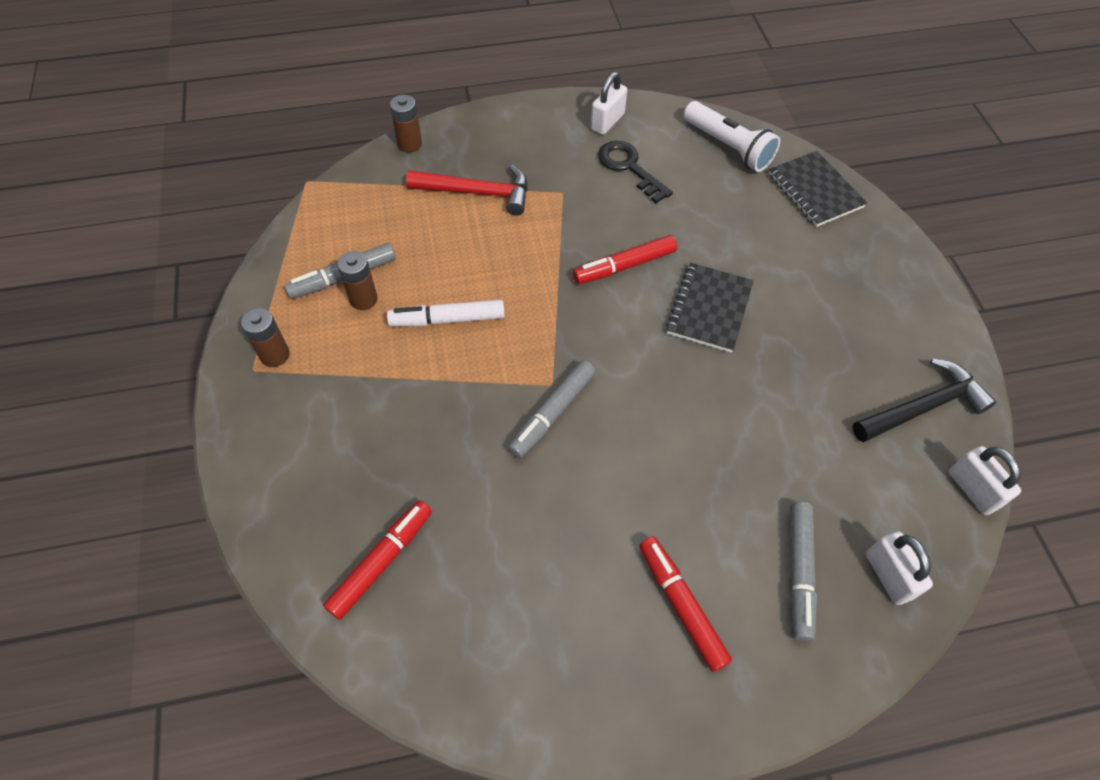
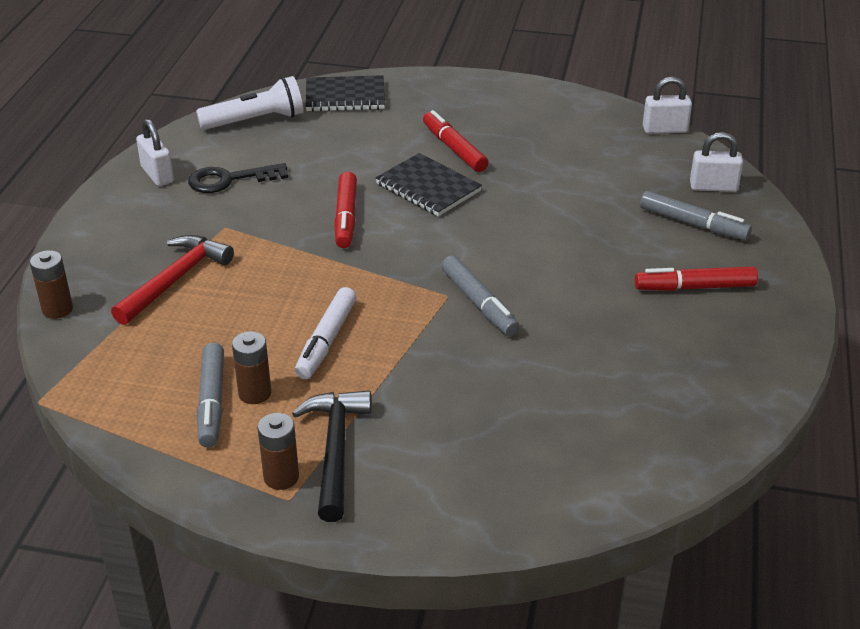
camera: 65 degrees left, 20 degrees down
(381, 561) = (575, 448): red marker -> red marker (454, 149)
(922, 407) = (586, 124): black hammer -> black hammer (335, 451)

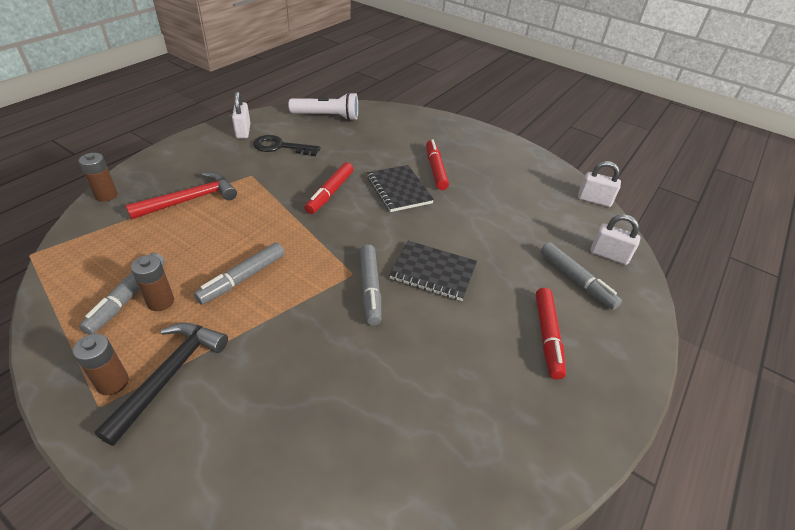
camera: 20 degrees right, 5 degrees up
(326, 341) = (242, 278): white marker -> grey marker
(345, 96) = (391, 117): black notebook -> black notebook (433, 272)
(694, 287) = (547, 336): red marker -> red marker turned 105 degrees counterclockwise

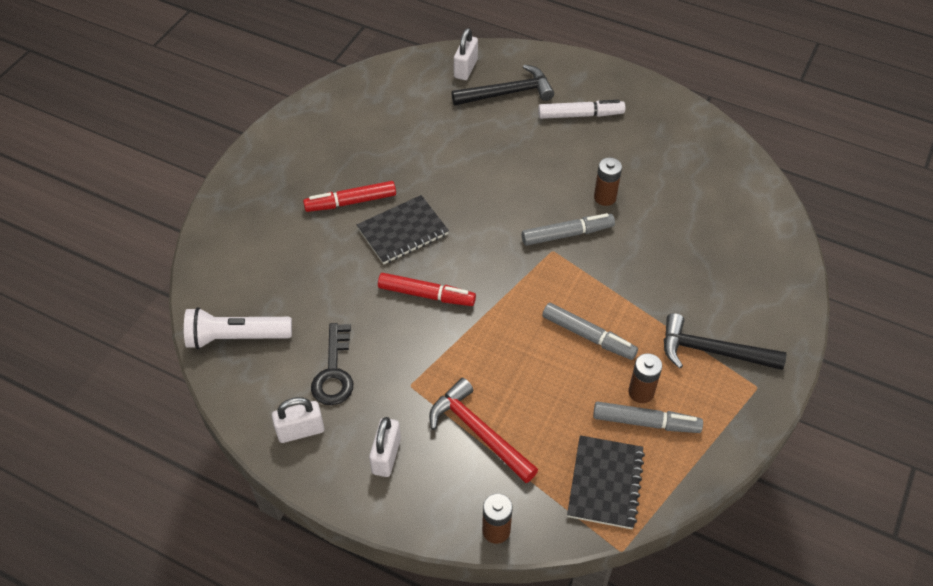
camera: 95 degrees left, 10 degrees up
(112, 382) = (734, 388): brown battery -> brown battery (605, 197)
(327, 116) = (236, 337): white flashlight -> white flashlight turned 90 degrees counterclockwise
(433, 272) = (530, 191): black notebook -> black notebook (605, 483)
(547, 336) = (580, 115): red marker -> white marker
(576, 280) = (507, 93): grey marker -> black hammer
(594, 200) = (378, 70): white padlock -> white padlock (386, 456)

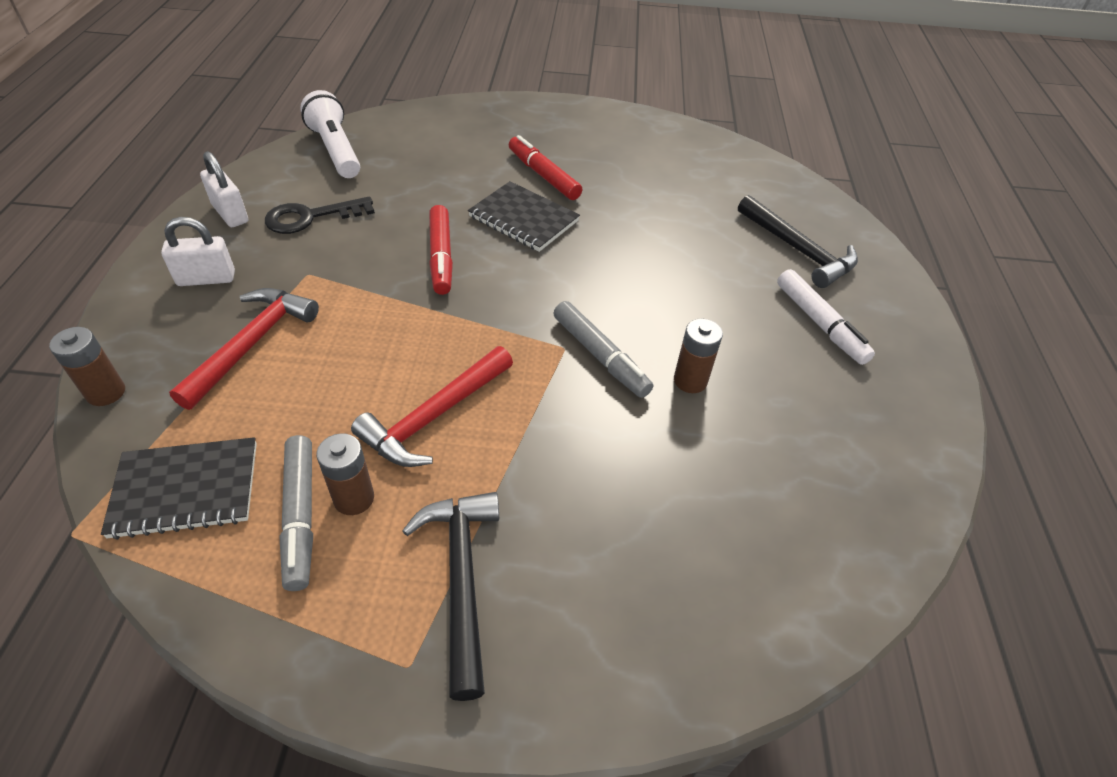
camera: 65 degrees right, 5 degrees down
(465, 68) = (805, 208): white padlock -> none
(588, 336) = (435, 416): grey marker -> red hammer

